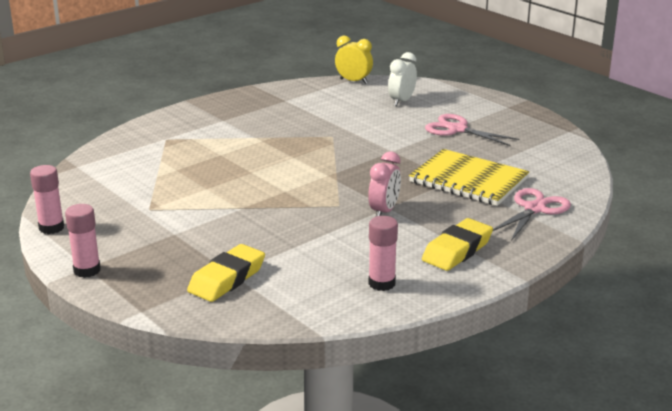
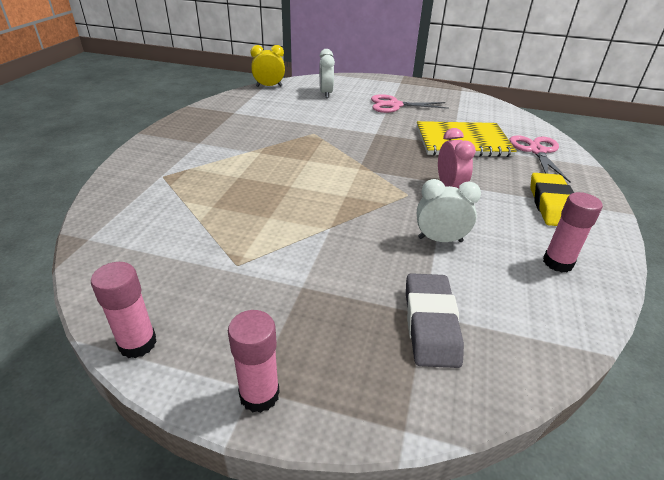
camera: 35 degrees left, 10 degrees up
(227, 279) = (430, 324): yellow eraser -> grey eraser
(313, 241) = (440, 239): none -> white clock

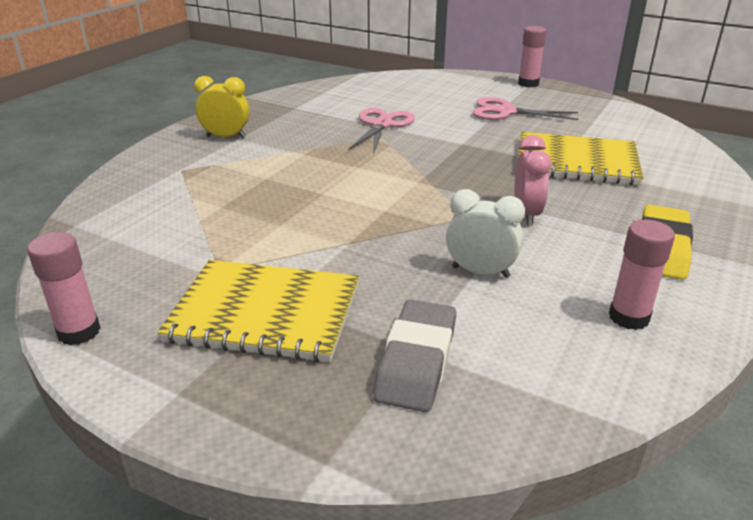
camera: 15 degrees right, 5 degrees down
(259, 395) = (181, 400): pink glue stick -> pink glue stick (528, 84)
(269, 86) = (352, 80): yellow clock -> yellow clock (226, 137)
(293, 299) = (265, 313): none -> yellow notebook
(326, 93) = (421, 93): white clock -> none
(537, 151) = (679, 182): pink scissors -> pink scissors (382, 125)

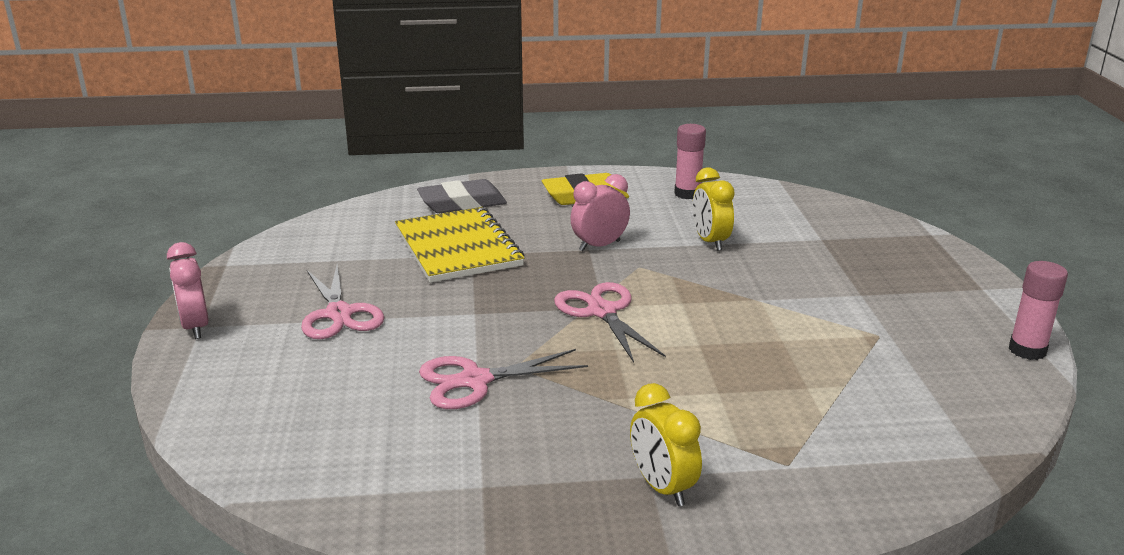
camera: 125 degrees left, 5 degrees down
(265, 313) = (882, 294): yellow notebook -> none
(411, 178) = (602, 312): none -> pink scissors
(416, 361) = (829, 235): grey eraser -> grey eraser (462, 203)
(480, 272) = (710, 241): white clock -> yellow clock
(528, 84) = (195, 327): pink glue stick -> pink clock

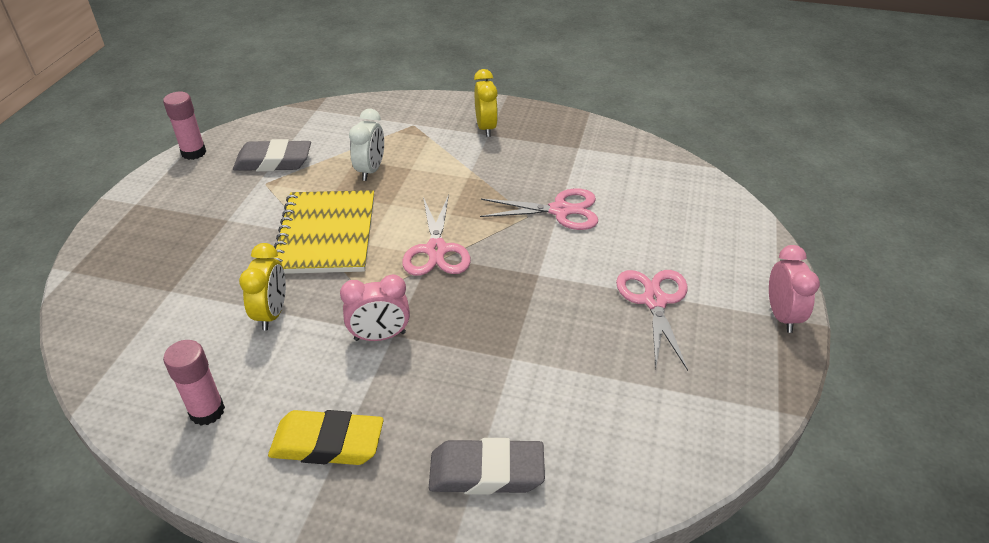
camera: 160 degrees left, 15 degrees up
(458, 248) = (523, 372): yellow notebook -> yellow notebook (326, 234)
(769, 378) = (371, 170): none -> white clock
(910, 361) = (273, 161): none -> grey eraser

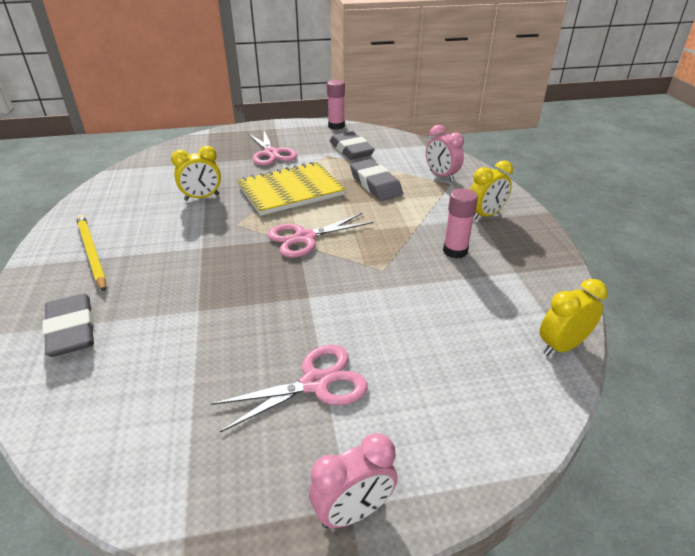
camera: 65 degrees right, 5 degrees down
(207, 411) = (111, 205): pink glue stick -> pink glue stick (455, 251)
(327, 443) = (91, 253): yellow eraser -> yellow pencil
(371, 170) = (375, 184): white clock -> grey eraser
(380, 336) = (197, 242): pink clock -> pink clock (441, 176)
(560, 210) = (406, 286): pink scissors -> pink scissors (271, 153)
(673, 164) = (561, 346): none -> yellow clock

